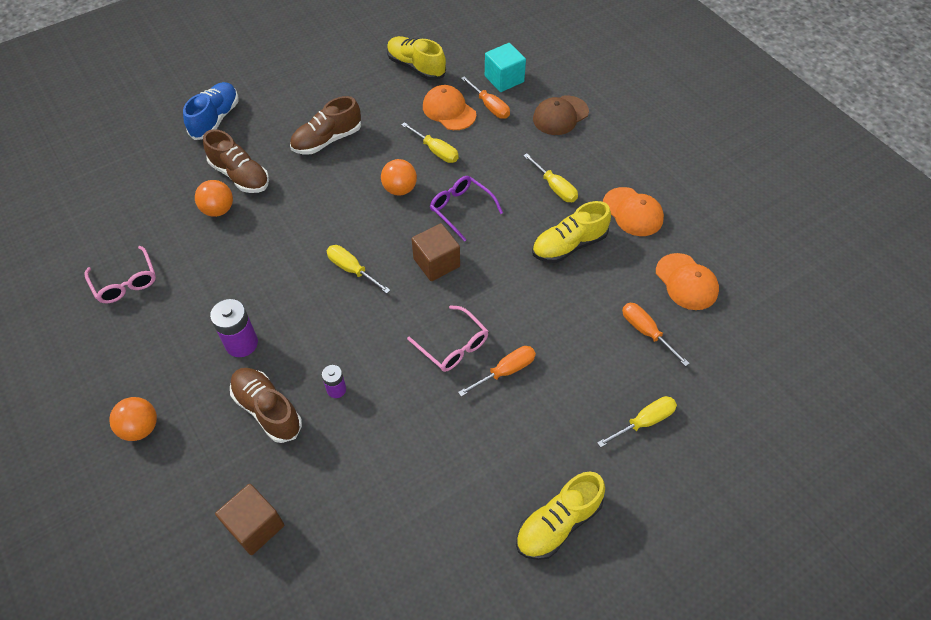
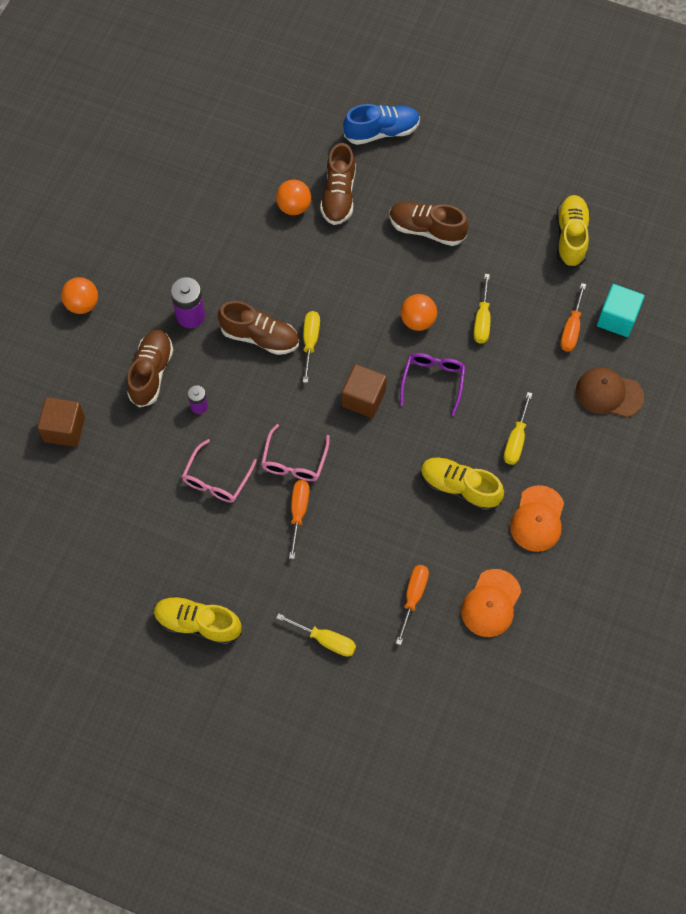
camera: 55 degrees right, 10 degrees up
(125, 282) = (184, 199): pink glasses -> pink glasses (216, 479)
(313, 303) = (260, 337): none -> brown shoe
(449, 110) = (538, 299): orange cap -> none
(505, 371) = (298, 513): orange screwdriver -> orange screwdriver turned 105 degrees counterclockwise

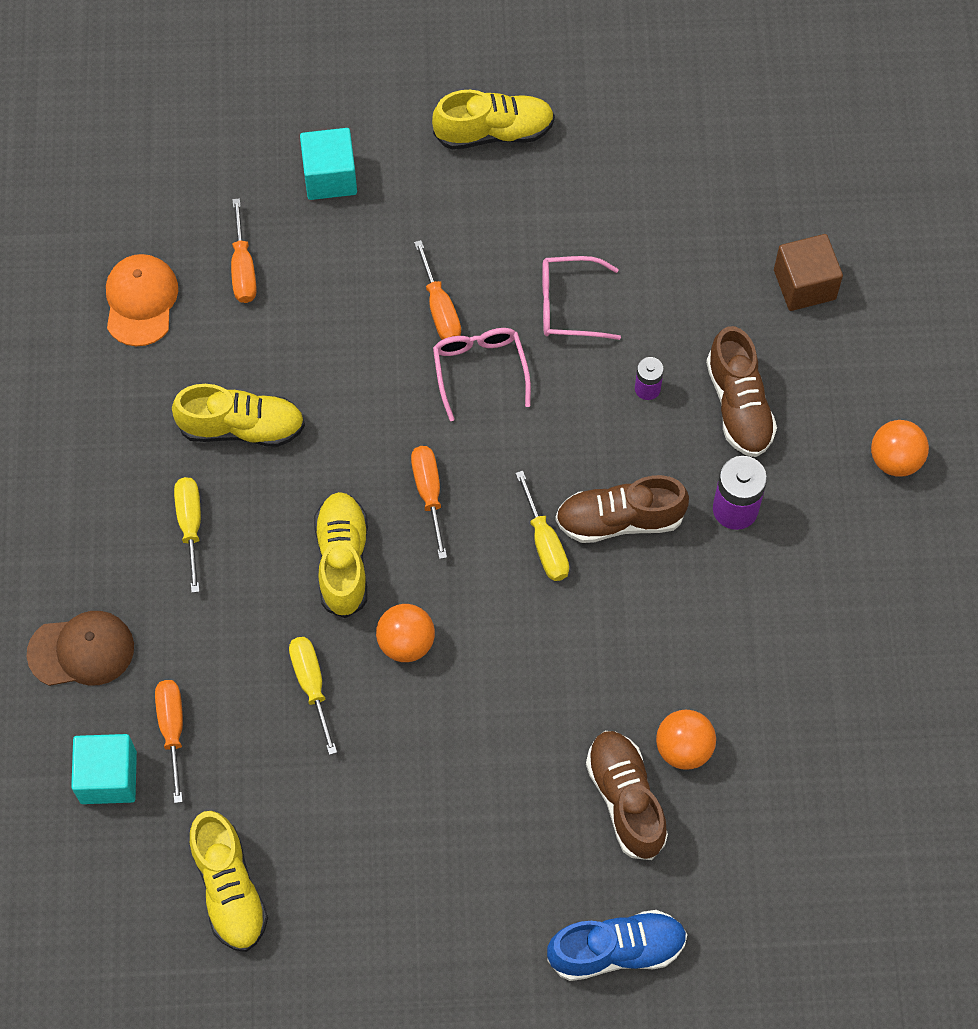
camera: 155 degrees right, 0 degrees up
(216, 479) = (568, 305): pink glasses -> pink glasses turned 90 degrees counterclockwise
(325, 640) = (330, 177): yellow screwdriver -> turquoise cube
(363, 398) = (429, 494): brown cube -> orange screwdriver
(381, 132) = (616, 950): blue shoe -> blue shoe turned 150 degrees counterclockwise
(426, 229) = (461, 800): brown shoe -> none
(433, 381) = (343, 560): purple glasses -> yellow shoe
(537, 519) = (120, 430): orange cap -> none

